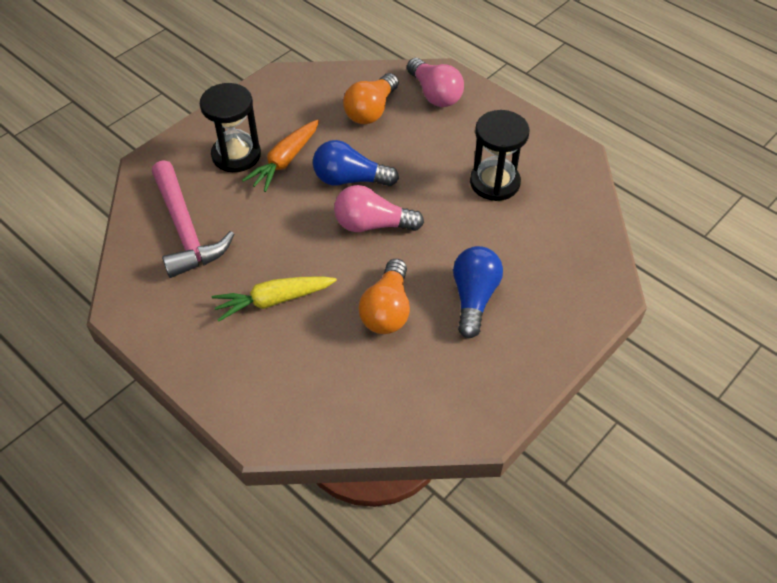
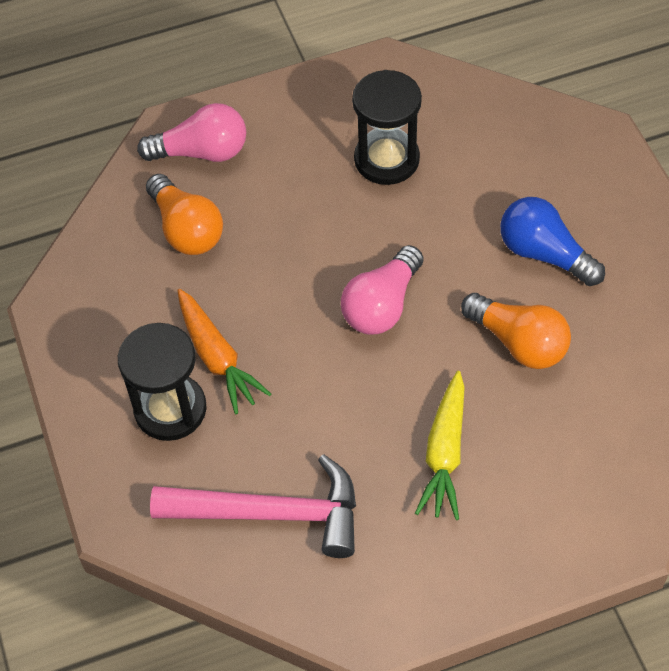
camera: 60 degrees left, 5 degrees up
(350, 179) = (293, 299): blue light bulb -> none

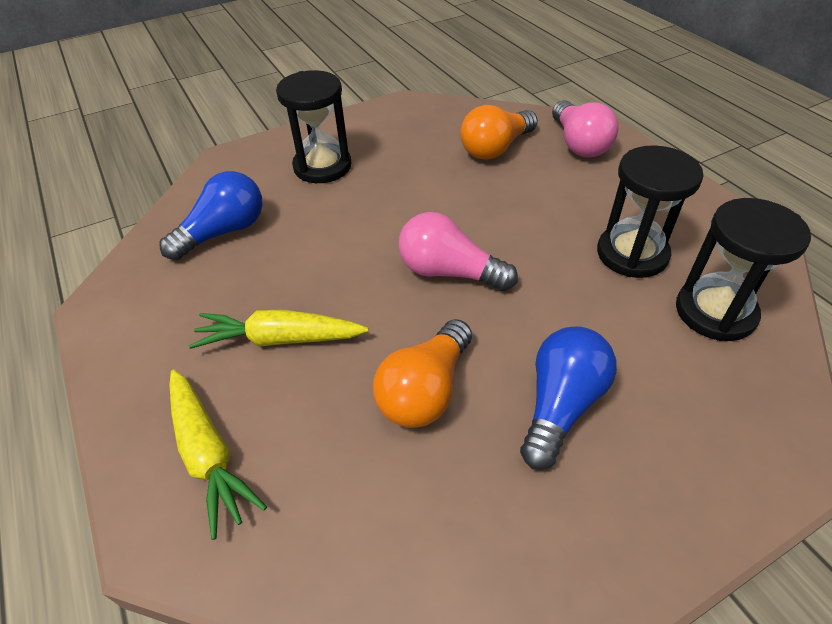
camera: 80 degrees right, 10 degrees down
(217, 357) = (373, 182): orange carrot -> none
(272, 513) = (224, 232): pink hammer -> blue light bulb
(466, 127) = (715, 312): none -> black hourglass
(563, 505) = (209, 455): none -> yellow carrot

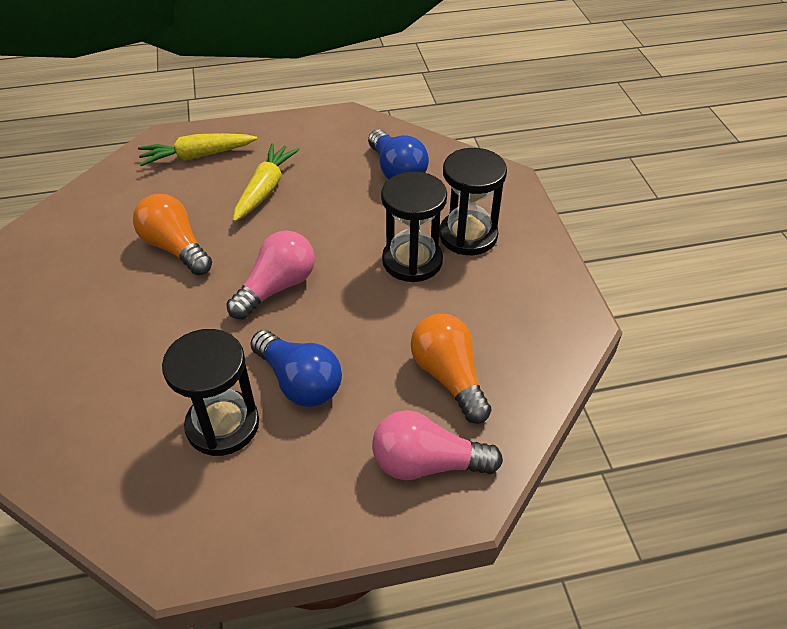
camera: 105 degrees right, 0 degrees up
(561, 405) = (115, 311): blue light bulb -> blue light bulb (299, 382)
(715, 312) = (119, 452): black hourglass -> black hourglass (412, 261)

